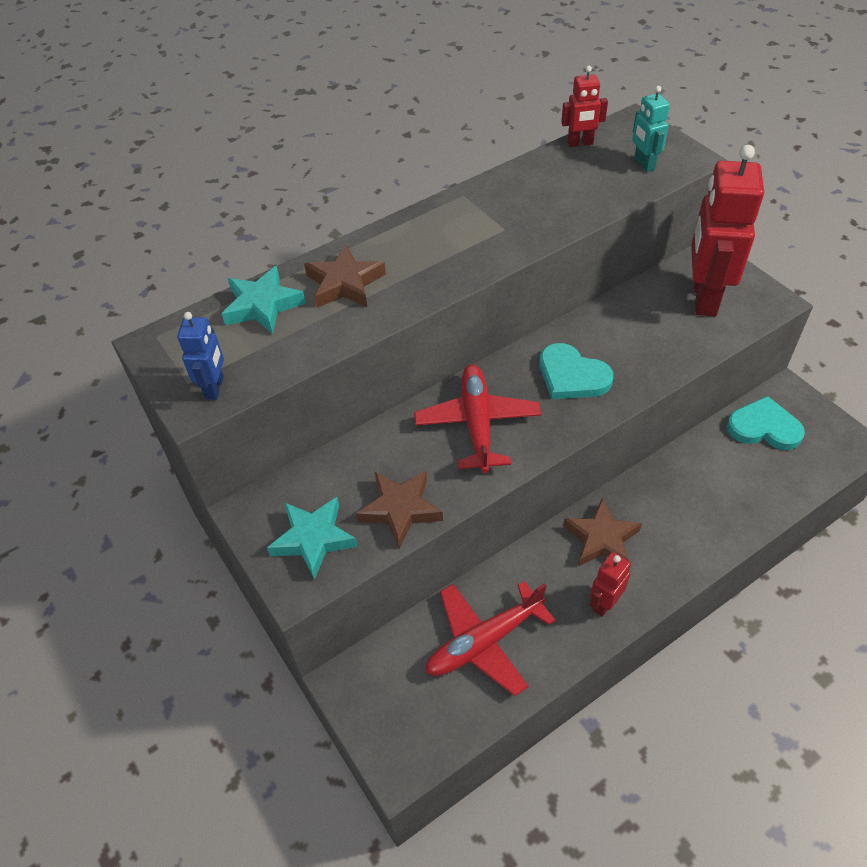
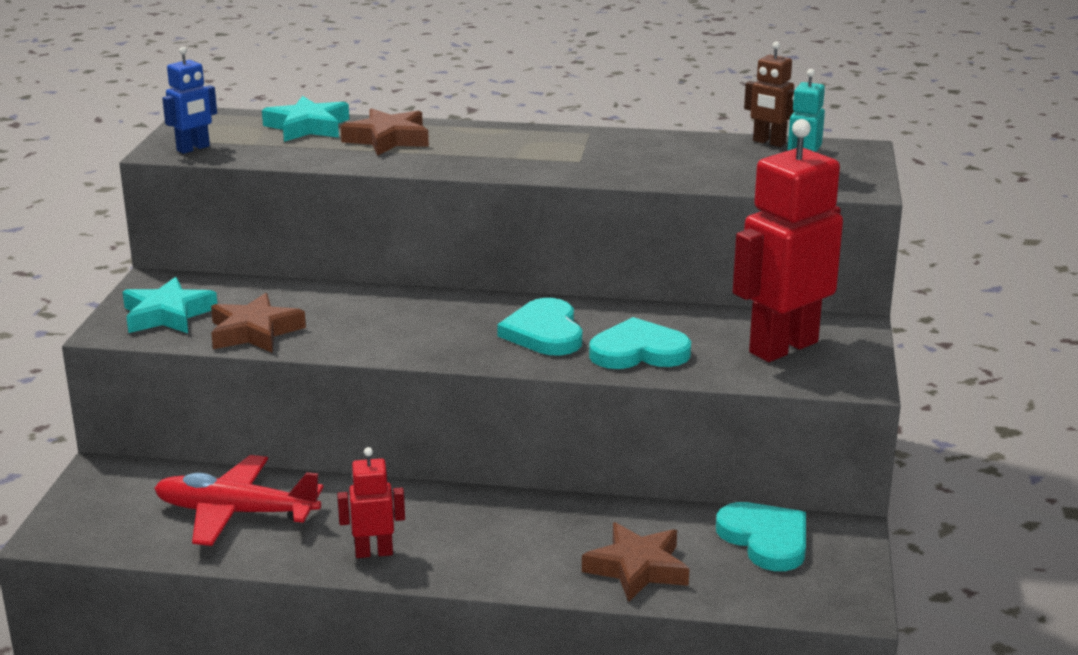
camera: 40 degrees right, 25 degrees down
(477, 424) = (406, 319): red plane -> none
(580, 143) = (769, 142): red robot -> brown robot
(601, 539) = (449, 516): brown star -> brown star (637, 568)
(643, 355) = (638, 351): none -> turquoise heart

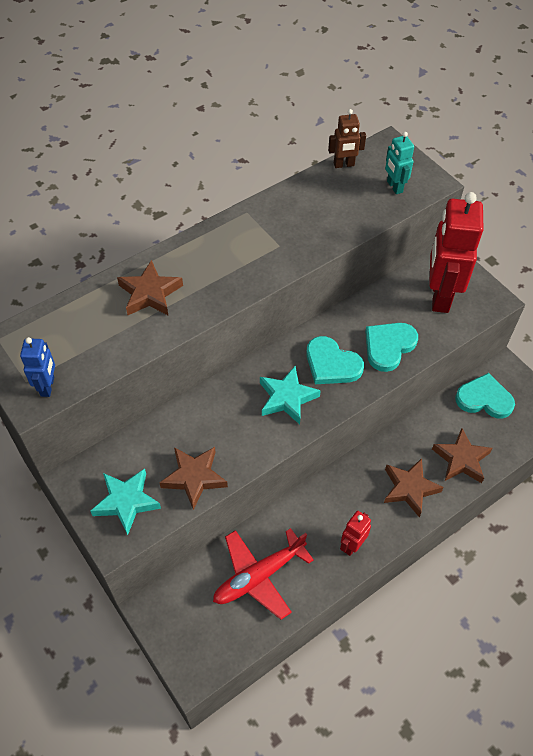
camera: 45 degrees left, 30 degrees up
(307, 127) = (83, 312): turquoise star -> turquoise star (287, 398)
(524, 552) = (409, 488): none -> brown star

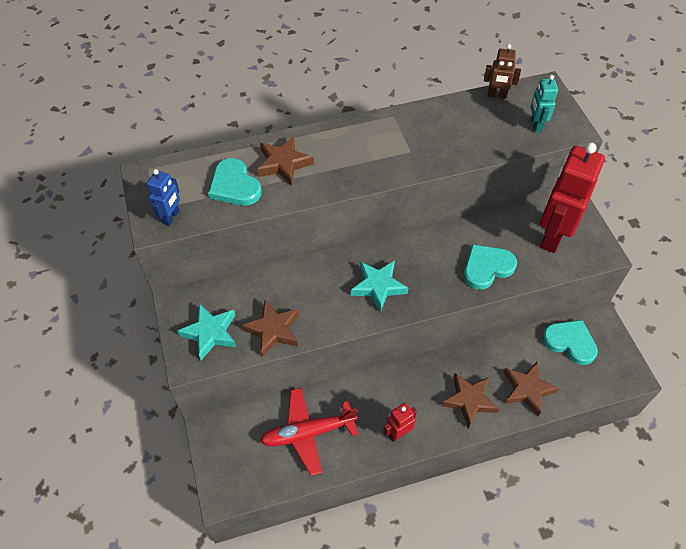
camera: 20 degrees right, 0 degrees up
(331, 364) = (429, 269): turquoise heart -> turquoise heart (234, 185)

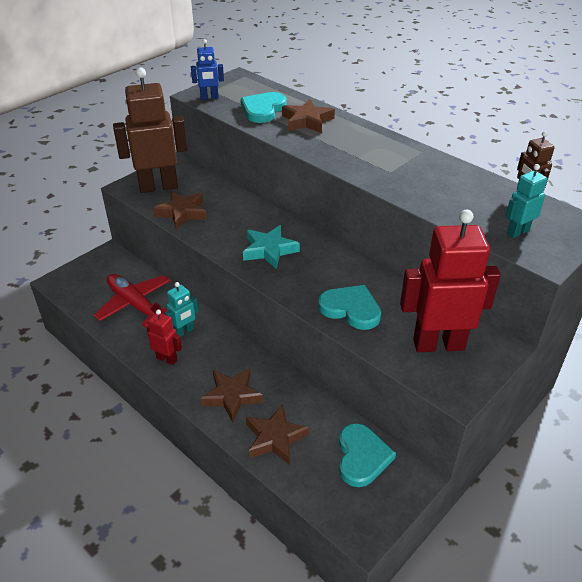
camera: 60 degrees right, 15 degrees down
(210, 333) = (158, 186): turquoise star -> brown robot
(371, 405) = (184, 331): none -> turquoise robot

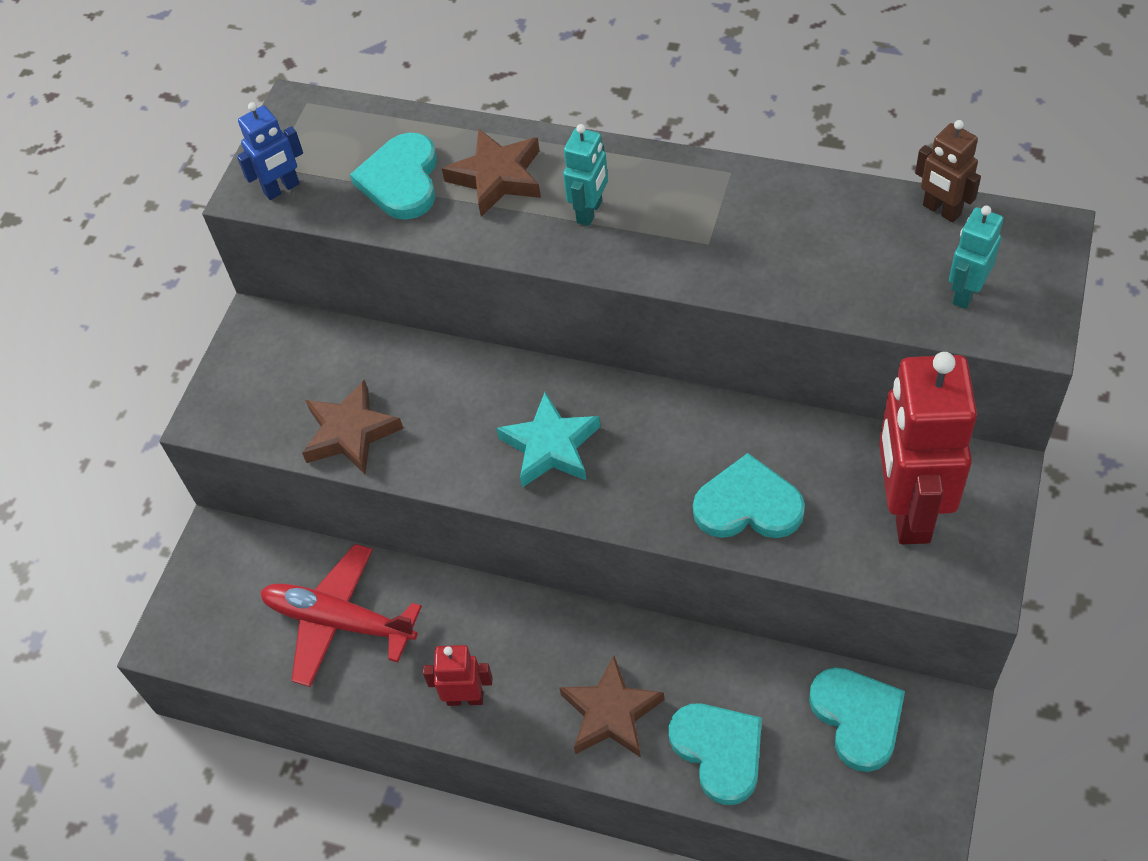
camera: 20 degrees left, 15 degrees up
(158, 186) = (265, 392): brown robot -> none
(184, 331) = (457, 634): turquoise robot -> turquoise robot (590, 212)
(275, 438) = (719, 751): brown star -> turquoise heart
(438, 344) = (908, 510): red robot -> red robot turned 60 degrees counterclockwise

